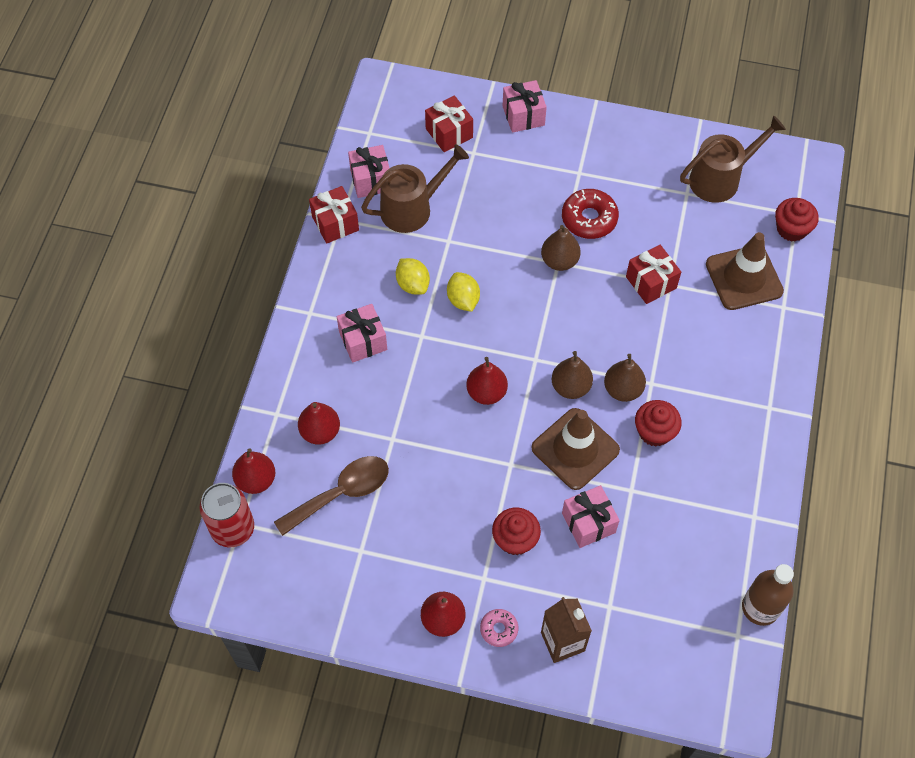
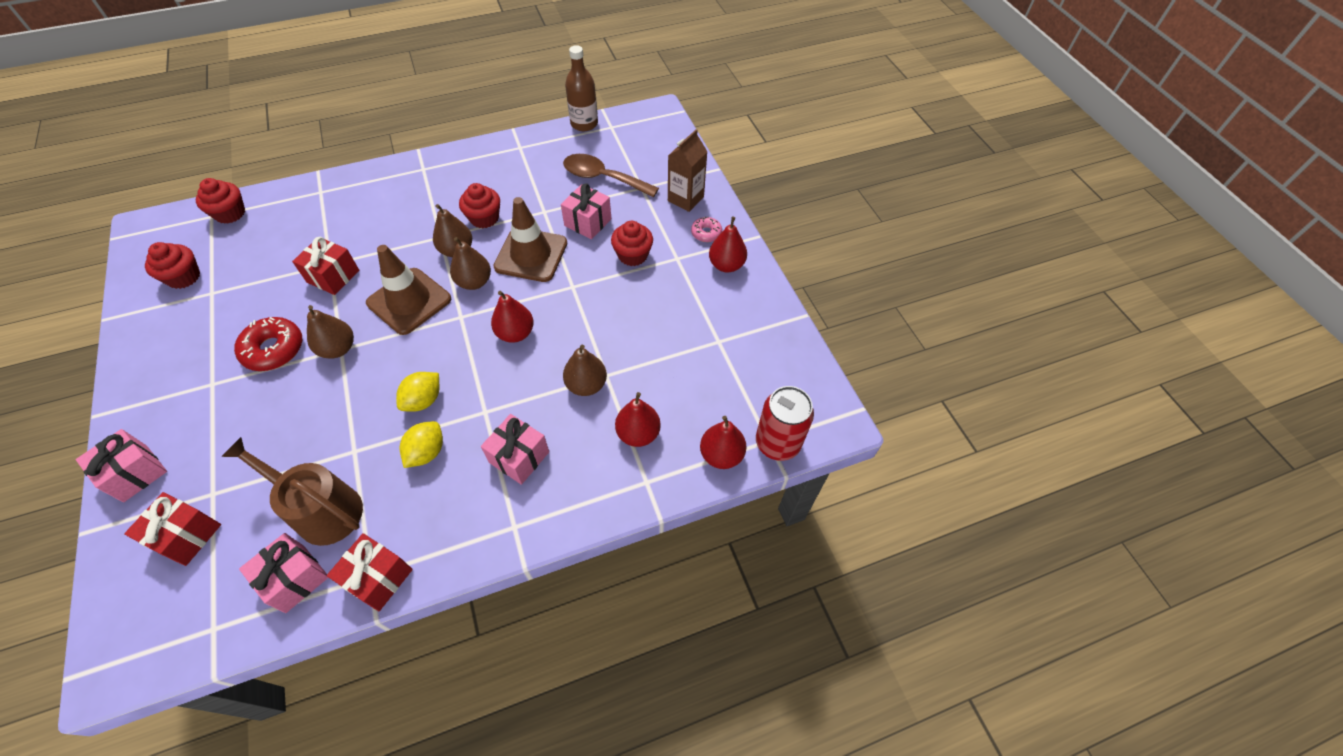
camera: 125 degrees left, 5 degrees down
(341, 493) = (682, 382): brown spoon -> brown spoon (603, 178)
(393, 419) = (586, 385): none -> brown pear
(720, 179) = (184, 277): brown watering can -> red cupcake
(744, 278) = (299, 223): brown traffic cone -> brown traffic cone (409, 301)

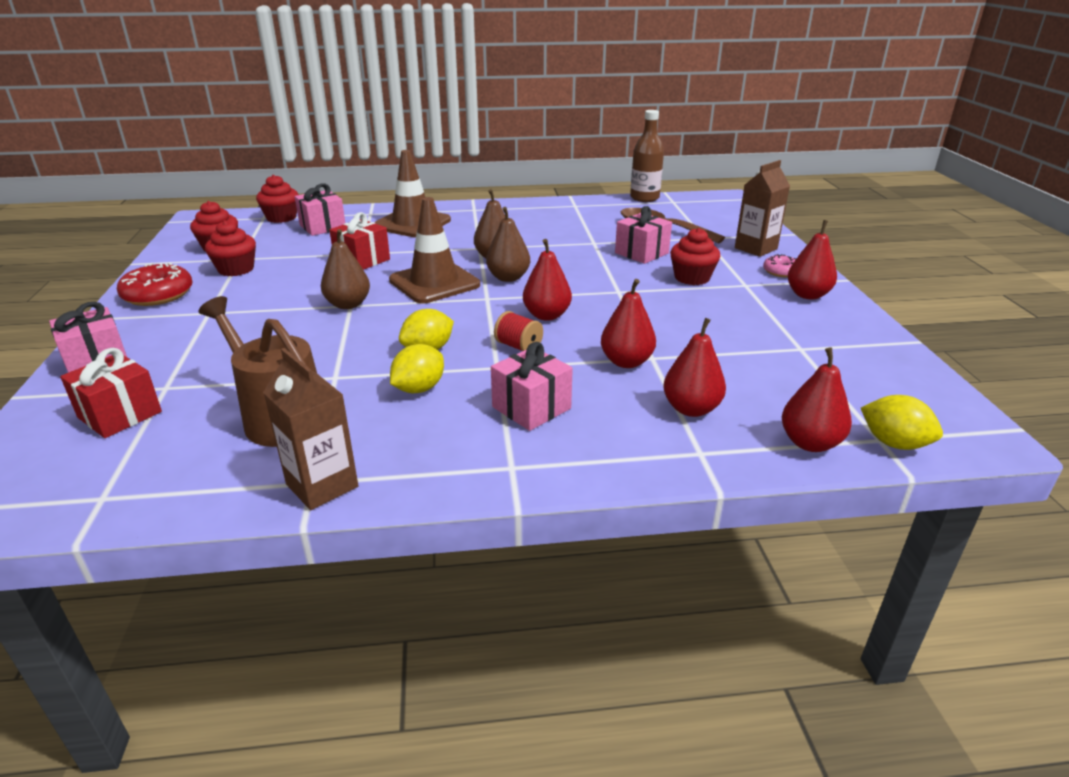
camera: 15 degrees right, 25 degrees down
(273, 349) = (282, 298): red donut -> red donut (158, 295)
(295, 578) = (221, 469): pink gift -> pink gift (322, 227)
(378, 578) = (322, 486): red gift -> brown carton
(484, 218) = (529, 241): red cupcake -> red cupcake (236, 269)
(498, 381) = (518, 346): none -> red spool
(531, 255) = (575, 267): brown traffic cone -> brown traffic cone (412, 223)
(586, 385) = (626, 362): brown pear -> red pear
(777, 443) = (894, 443): red can -> yellow lemon

